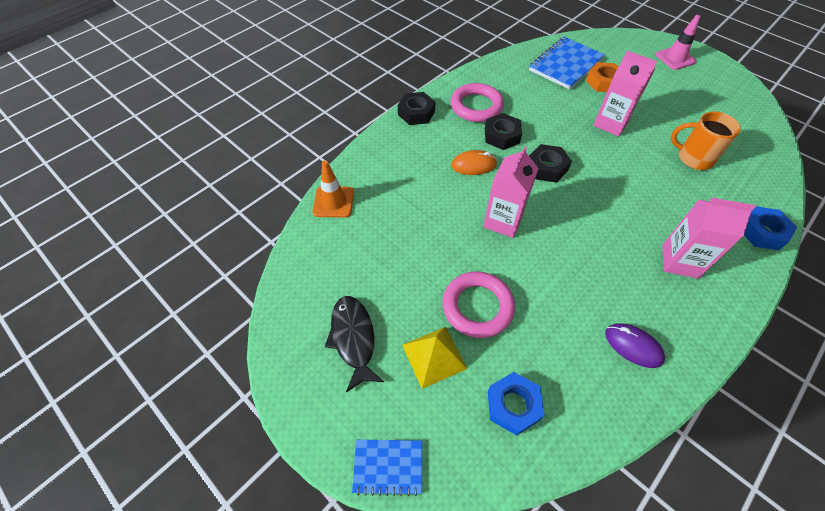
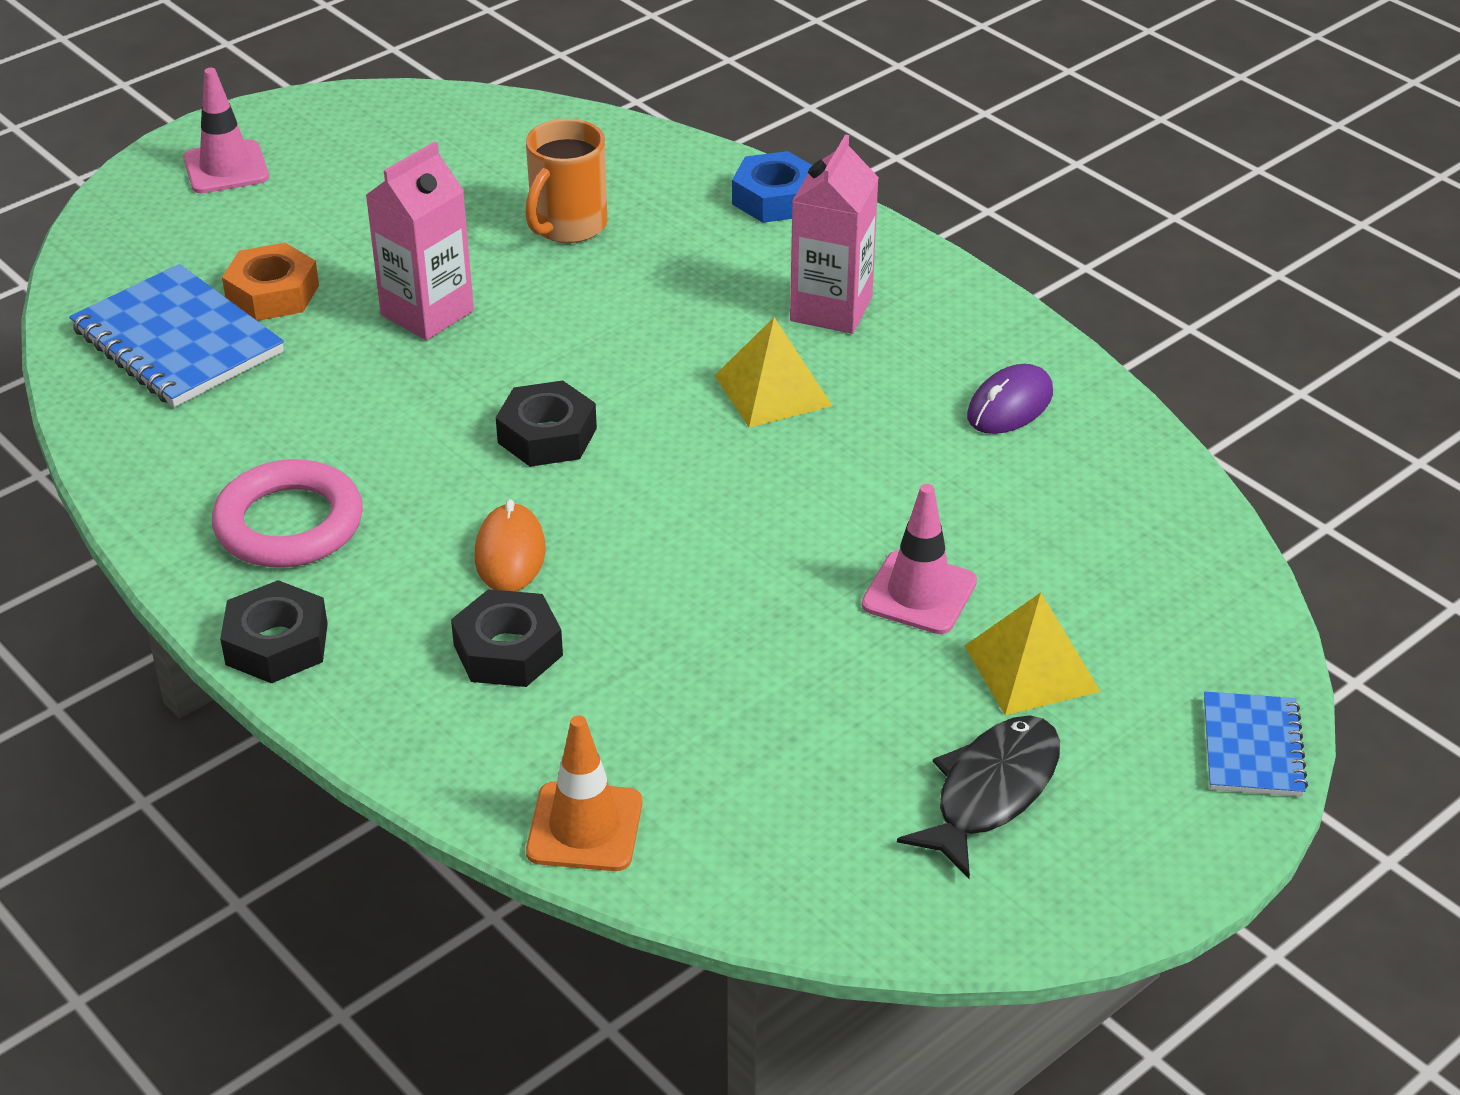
camera: 85 degrees left, 15 degrees down
(353, 339) = (991, 792): black fish -> black fish turned 135 degrees clockwise
(477, 307) = (919, 593): pink ring -> pink traffic cone
(501, 136) = (418, 493): black nut -> black nut (508, 650)
(503, 221) = (697, 527): pink carton -> none
(513, 405) = (1127, 571): blue nut -> none
(605, 241) = (773, 390): none -> yellow pyramid

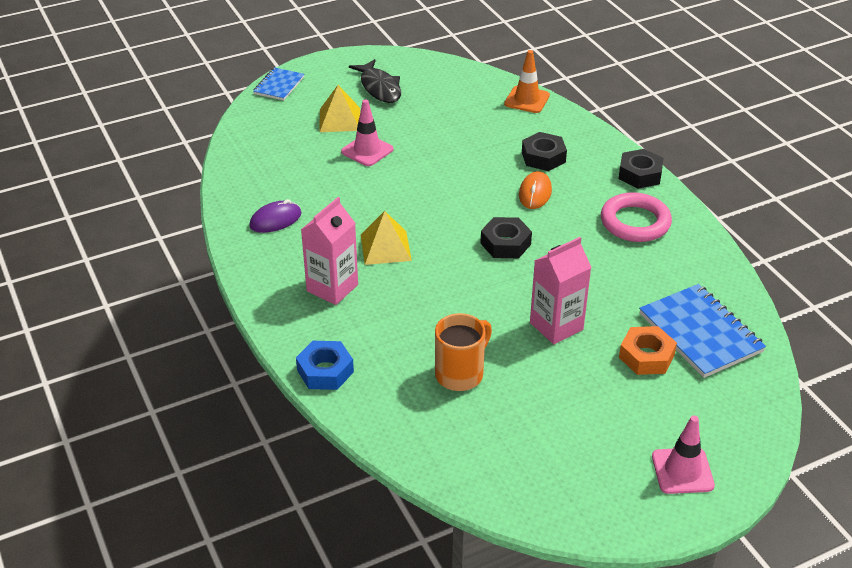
camera: 165 degrees left, 0 degrees up
(991, 792) = (379, 88): black fish -> black fish turned 75 degrees counterclockwise

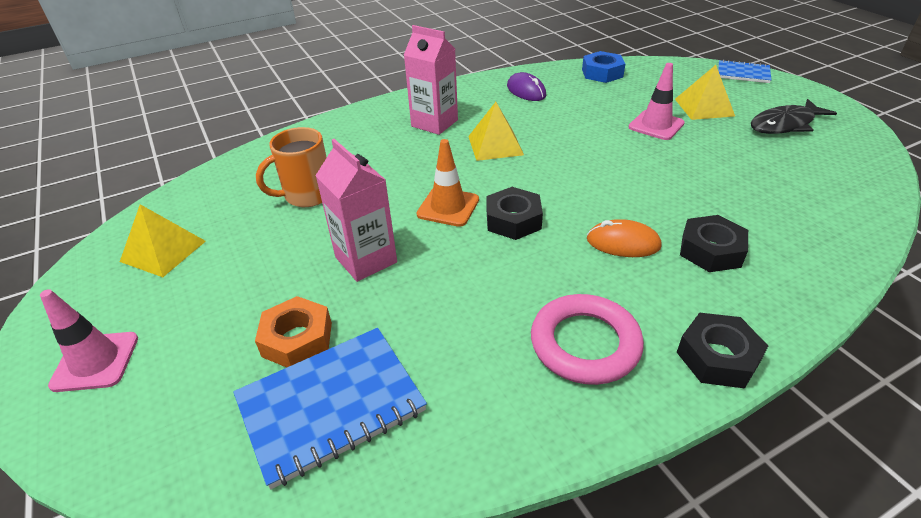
camera: 90 degrees right, 0 degrees up
(325, 371) = (329, 128): blue nut -> blue nut (602, 73)
(460, 374) = (307, 195): orange mug -> orange mug turned 105 degrees clockwise
(527, 100) = (851, 235): orange traffic cone -> orange traffic cone (448, 207)
(546, 465) = (163, 251): none -> yellow pyramid

